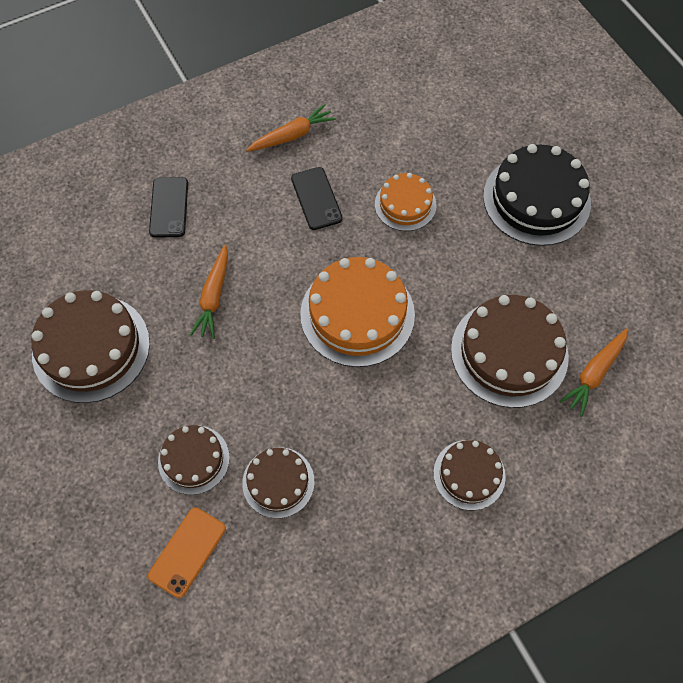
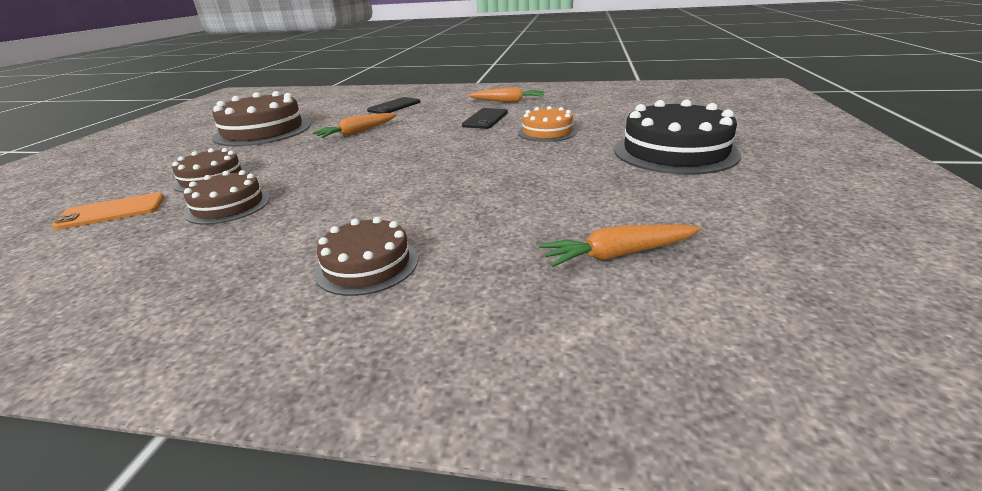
camera: 40 degrees right, 35 degrees down
(357, 314) = (432, 159): orange cake -> none
(509, 352) = (533, 211): brown cake -> none

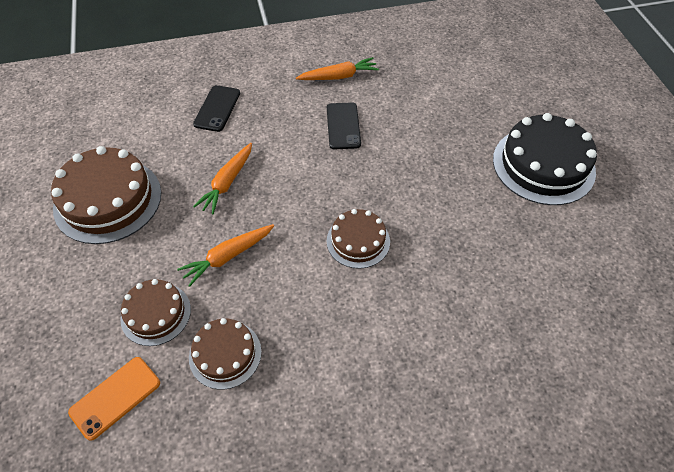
camera: 25 degrees left, 25 degrees up
(367, 265) = (415, 395): brown cake -> brown cake (358, 241)
(547, 132) = (420, 145): orange cake -> none
(618, 254) = (568, 329): orange carrot -> orange carrot (227, 257)

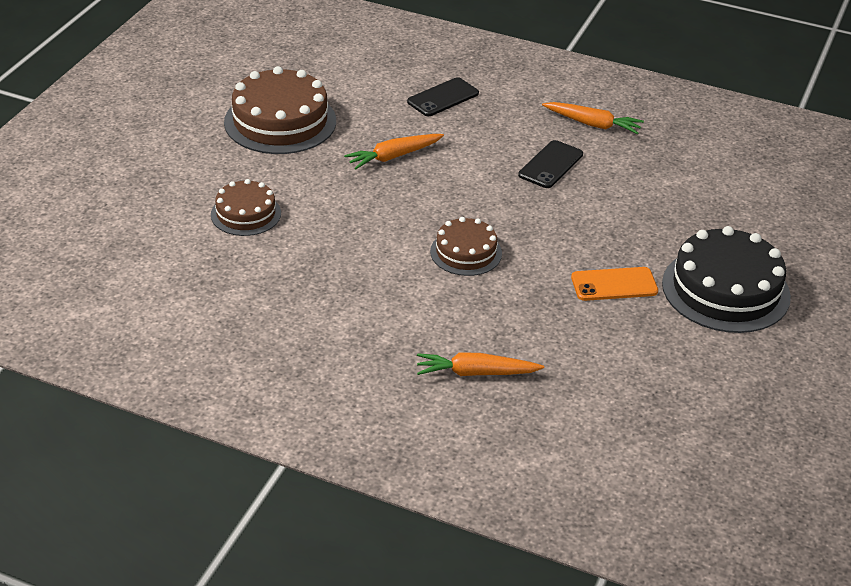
camera: 35 degrees right, 15 degrees down
(115, 397) = (168, 247): orange phone -> orange phone (614, 284)
(225, 354) = (273, 265): brown cake -> none
(227, 257) = (340, 207): orange carrot -> orange carrot (475, 373)

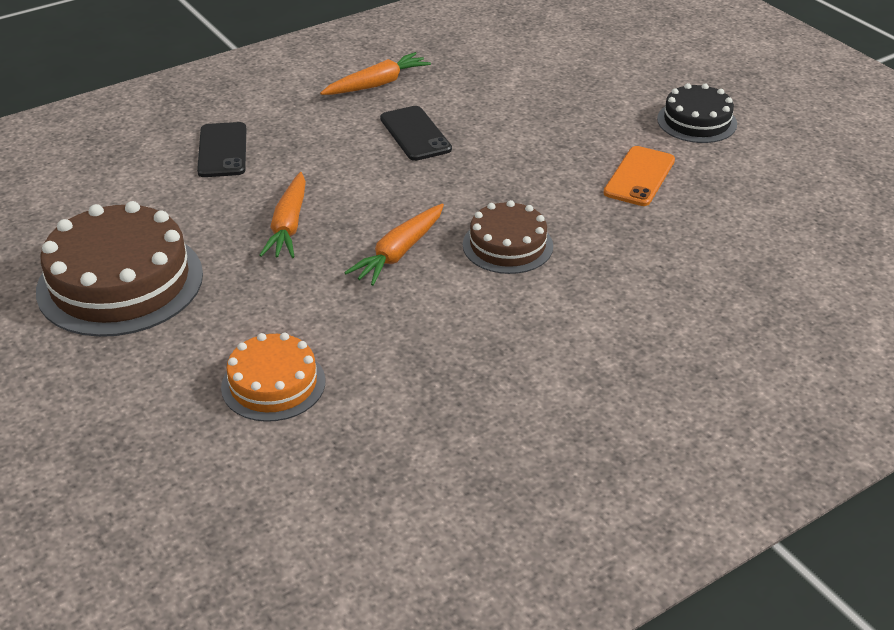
camera: 55 degrees left, 0 degrees up
(246, 214) = (273, 384): brown cake -> orange cake
(475, 373) = (713, 320): orange carrot -> orange carrot (399, 253)
(725, 290) = (697, 121): black cake -> black cake, size x0.58

